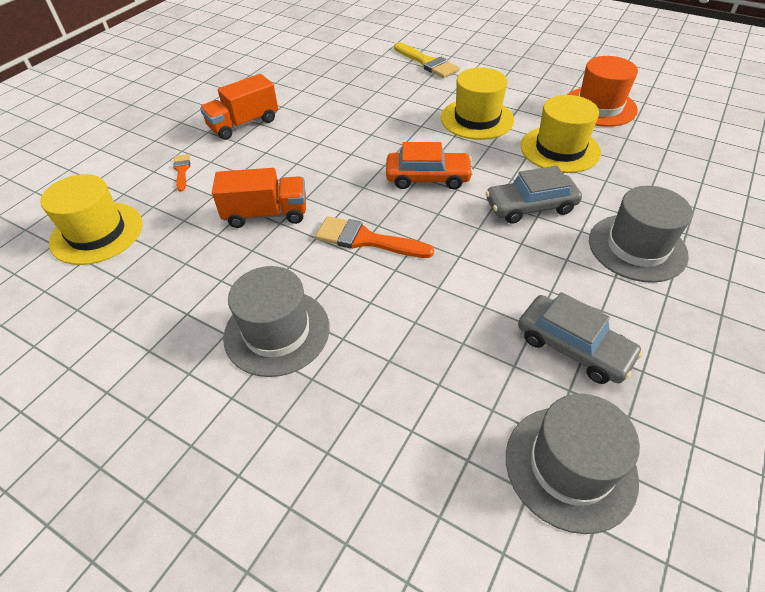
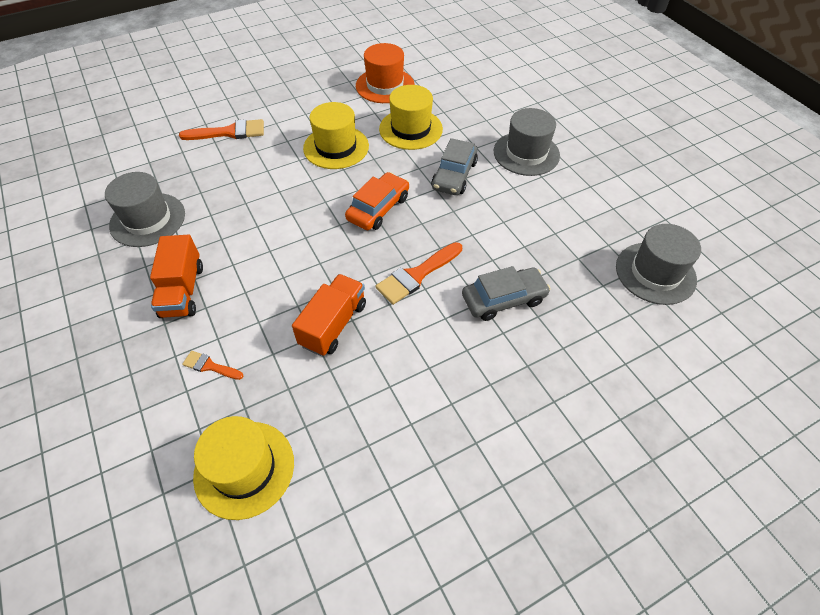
camera: 60 degrees left, 5 degrees up
(277, 332) = (472, 369): grey hat -> grey hat (148, 219)
(427, 63) = (229, 132): yellow brush -> orange brush
(573, 347) = (581, 225): grey car -> grey car (503, 299)

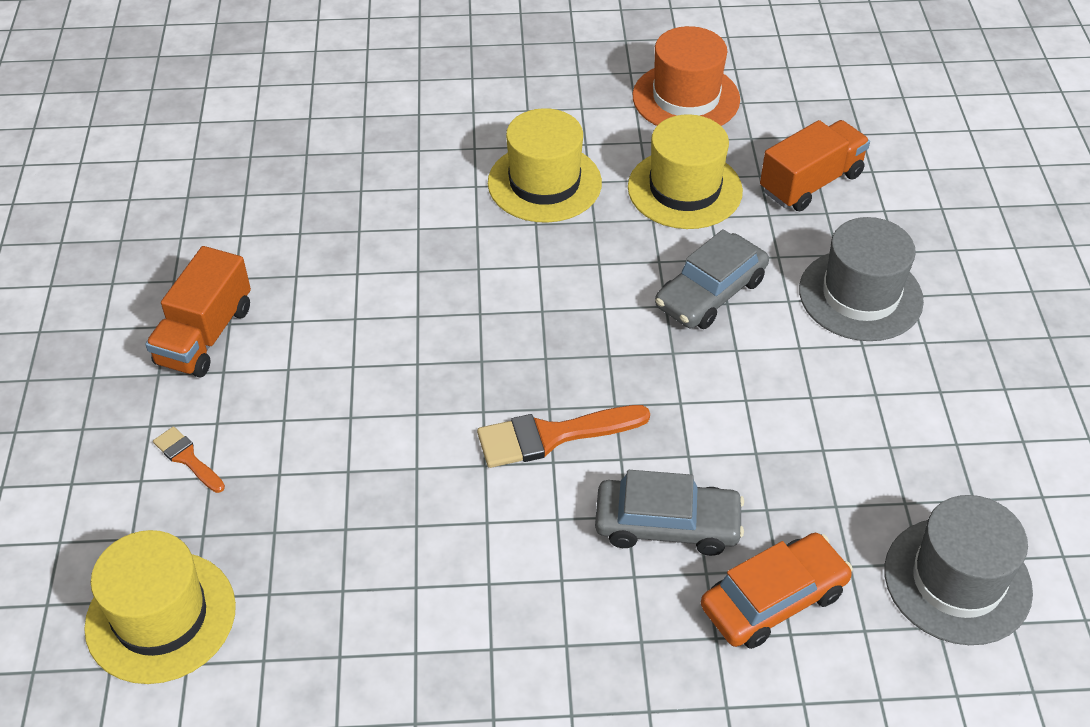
camera: 25 degrees right, 5 degrees down
(148, 219) = (210, 211): grey hat -> none
(229, 132) = (394, 107): orange brush -> none
(333, 325) = (386, 465): orange truck -> orange truck (811, 183)
(378, 208) = (554, 307): orange car -> orange car (773, 600)

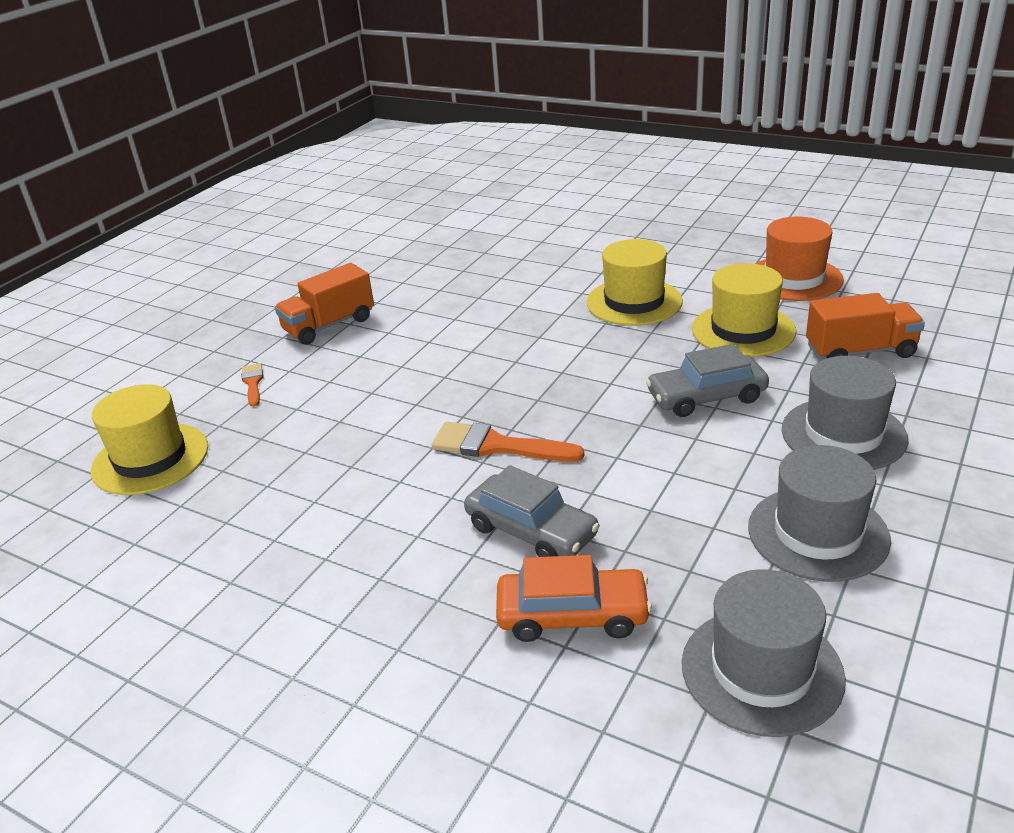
camera: 35 degrees right, 15 degrees down
(910, 419) = (818, 533): none -> grey hat

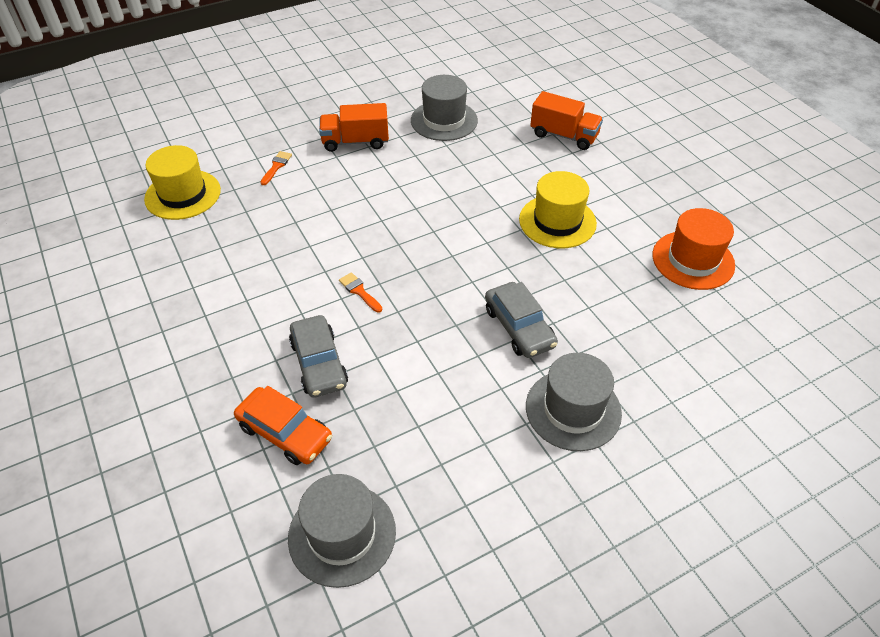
camera: 30 degrees right, 15 degrees up
(497, 446) = (359, 291): orange brush -> orange brush, size x0.55
(706, 397) = (519, 327): grey car -> grey car turned 135 degrees counterclockwise
(743, 330) = (604, 286): yellow hat -> none
(818, 533) = (472, 470): grey hat -> grey hat (444, 120)
(860, 351) = (665, 351): orange truck -> orange truck (564, 136)

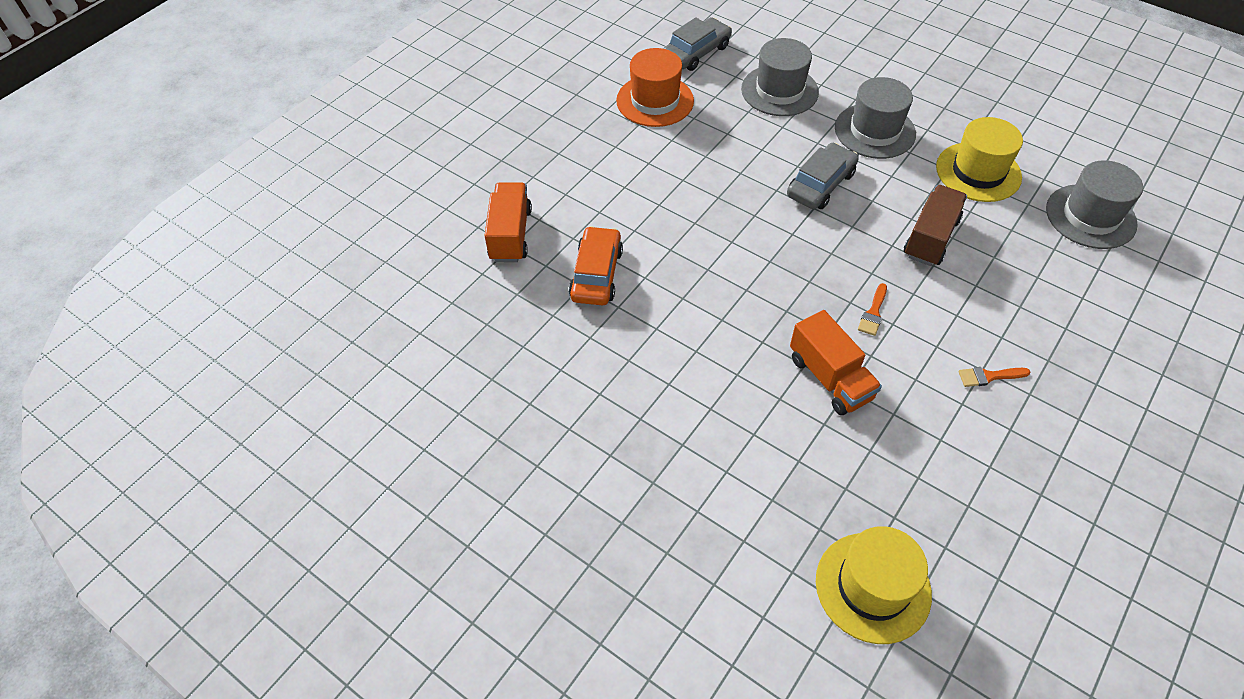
camera: 115 degrees left, 5 degrees up
(276, 166) = (745, 504): orange brush -> orange brush (989, 376)
(285, 432) = (1057, 291): orange car -> orange car (596, 274)
(319, 363) = (976, 302): grey car -> grey car (696, 52)
(355, 142) = (640, 437): orange truck -> orange truck (830, 378)
(406, 373) = (930, 238): none -> brown truck
(444, 120) = (540, 359): grey hat -> grey hat (779, 91)
(557, 221) = (664, 199): yellow hat -> yellow hat (978, 172)

